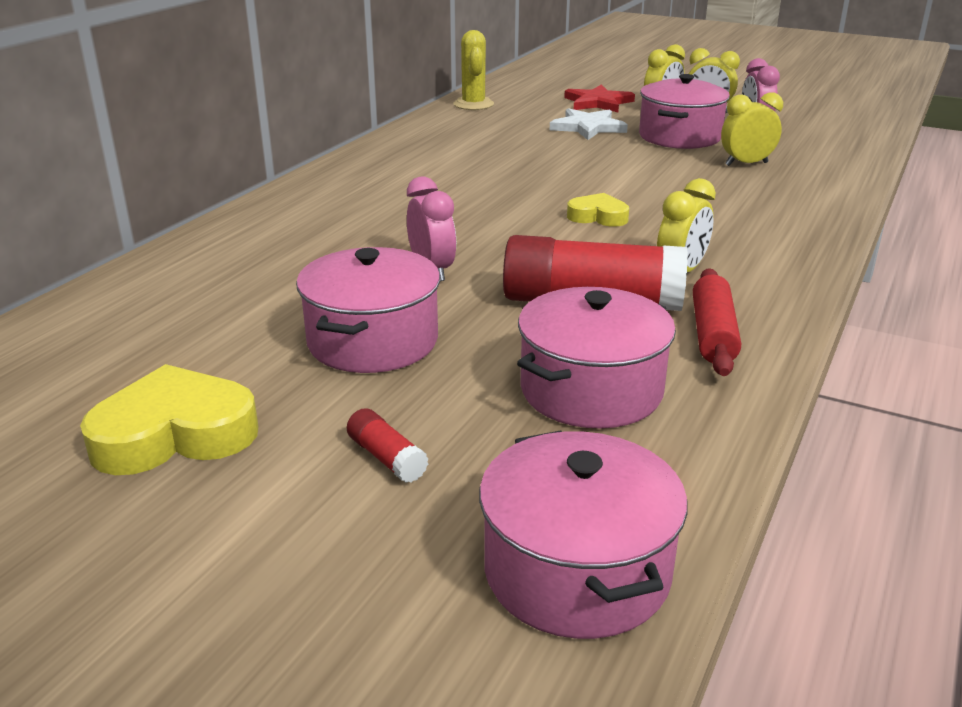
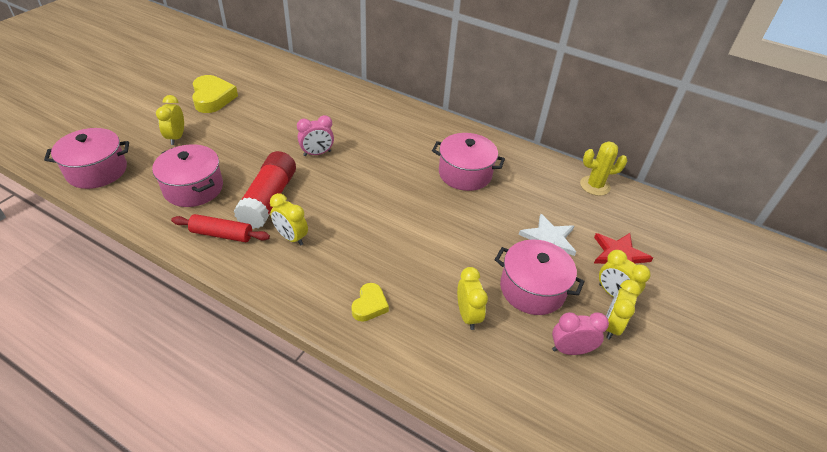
camera: 90 degrees right, 15 degrees up
(373, 341) = (256, 136): pink pot -> pink pot (465, 173)
(386, 458) = (176, 137): red glue stick -> yellow clock
(598, 216) = (374, 217): yellow heart -> yellow heart (369, 305)

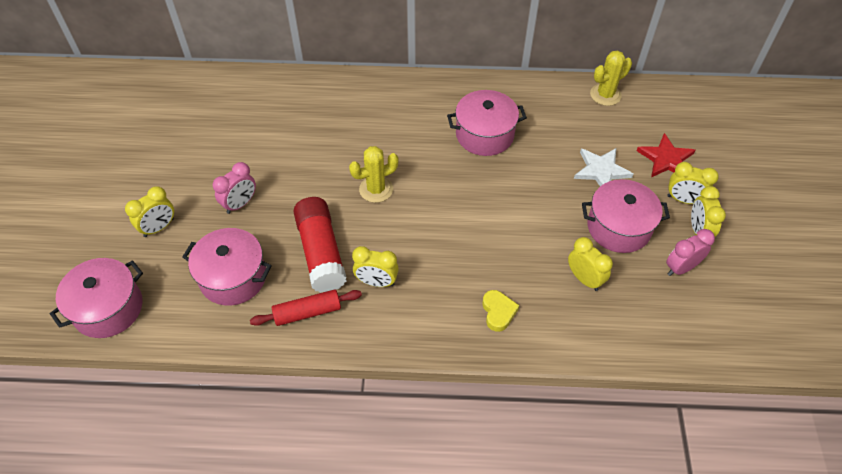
camera: 25 degrees left, 10 degrees up
(176, 137) = (159, 227): yellow clock -> yellow clock turned 105 degrees counterclockwise
(213, 98) = (154, 160): yellow heart -> none
(317, 153) = (326, 178): pink clock -> pink clock (240, 204)
(347, 175) = (376, 189): none -> yellow cactus

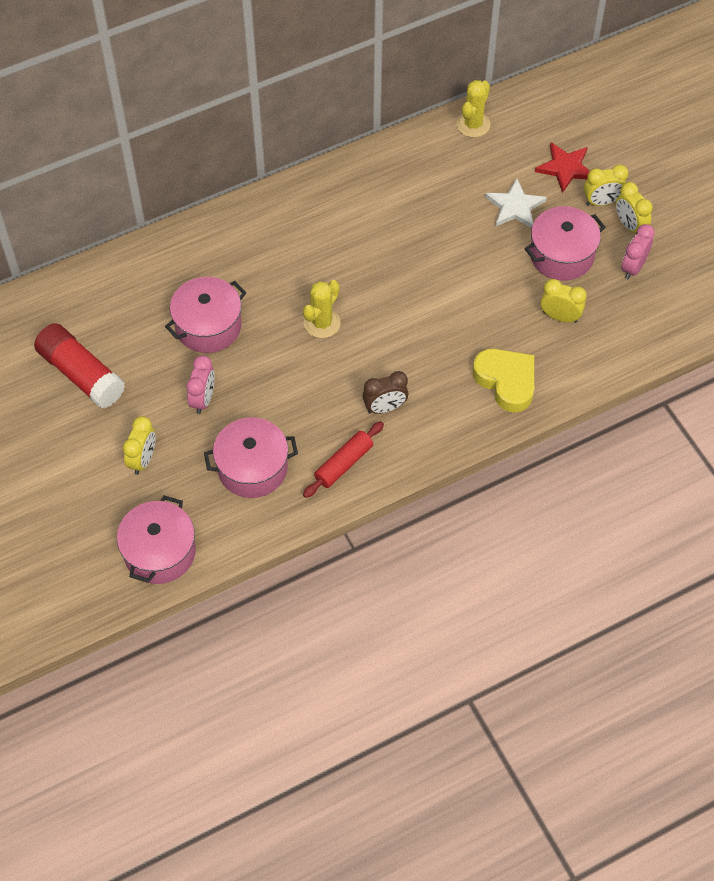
camera: 30 degrees left, 5 degrees up
(321, 252) = (315, 406): red glue stick -> red glue stick (81, 374)
(376, 282) = (385, 408): yellow clock -> brown clock
(484, 135) = (386, 220): pink pot -> pink pot (208, 326)
(498, 312) = (506, 381): yellow heart -> yellow heart, size x1.73

